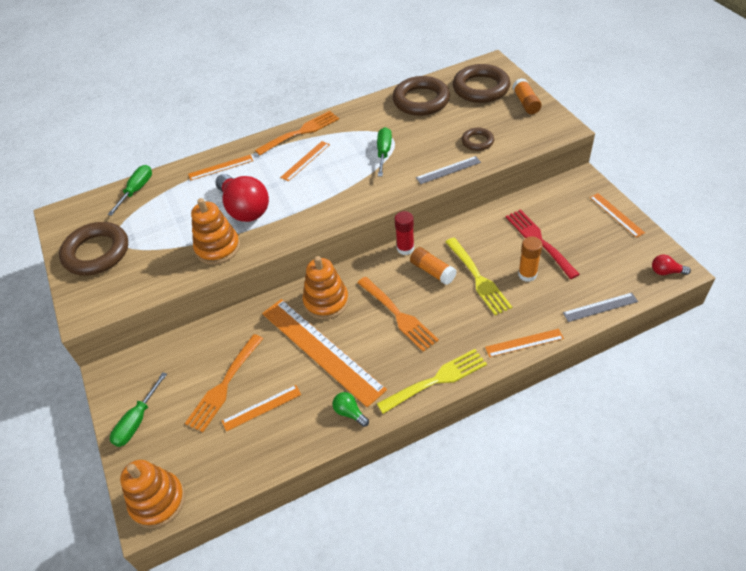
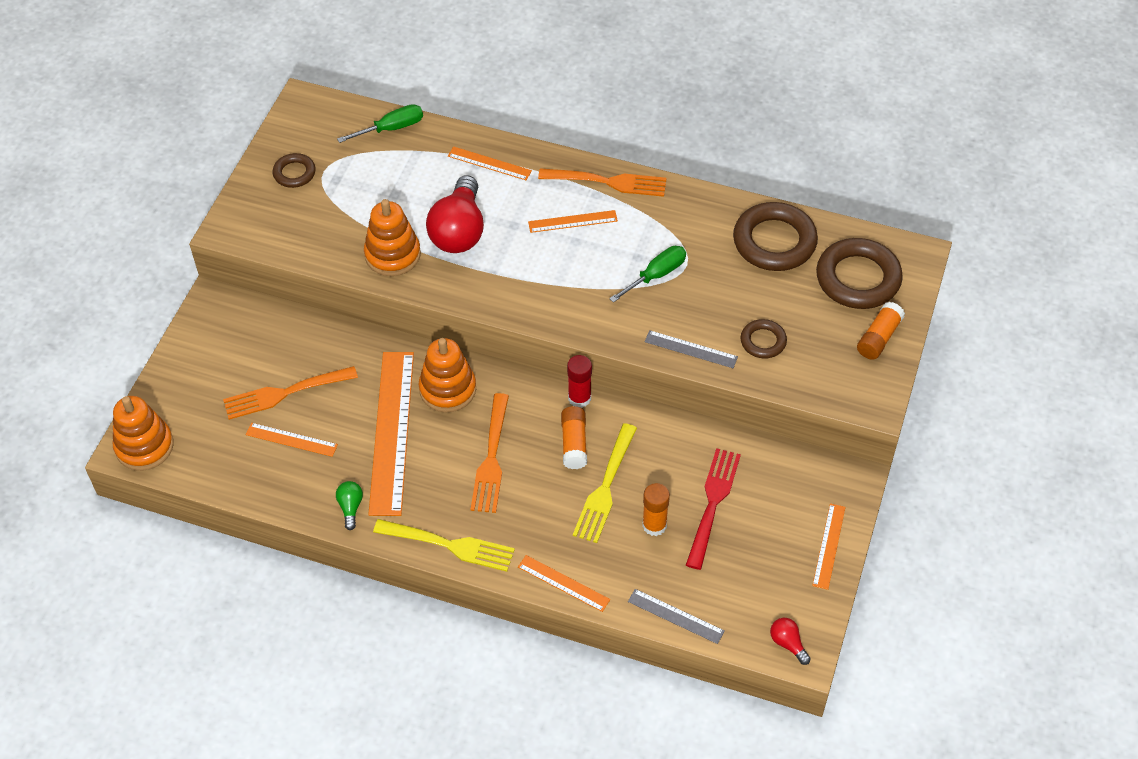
camera: 40 degrees right, 5 degrees up
(96, 253) = (294, 173): brown ring -> brown ring, size x0.53
(137, 421) = (193, 365): green screwdriver -> none

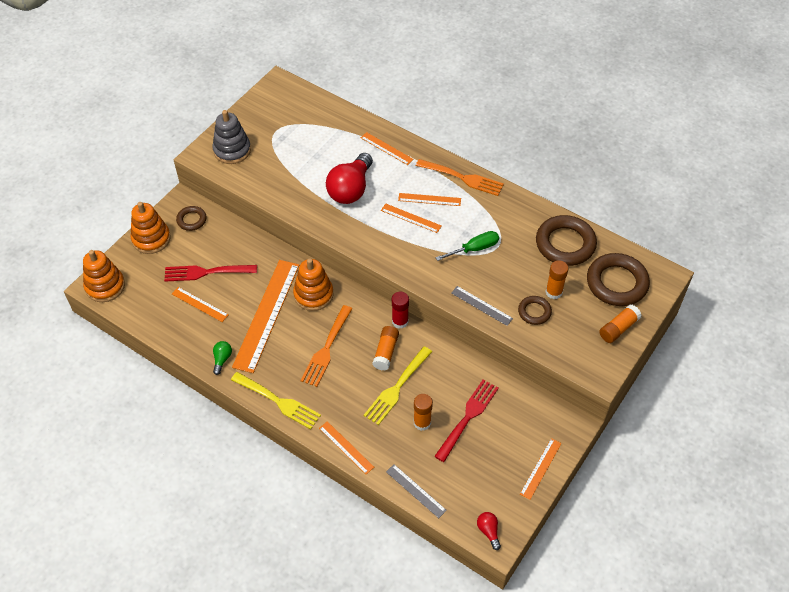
camera: 15 degrees right, 0 degrees up
(271, 212) = (232, 150): none -> grey stacking toy
(285, 393) = (206, 272): orange fork -> red fork
(294, 173) = (256, 128): brown ring -> brown ring (191, 220)
(391, 128) = (329, 112): green screwdriver -> none
(392, 255) = (301, 195): orange stacking toy -> orange stacking toy (151, 239)
(556, 253) = (411, 218): none -> orange ruler
(780, 309) = (553, 292): none -> orange glue stick

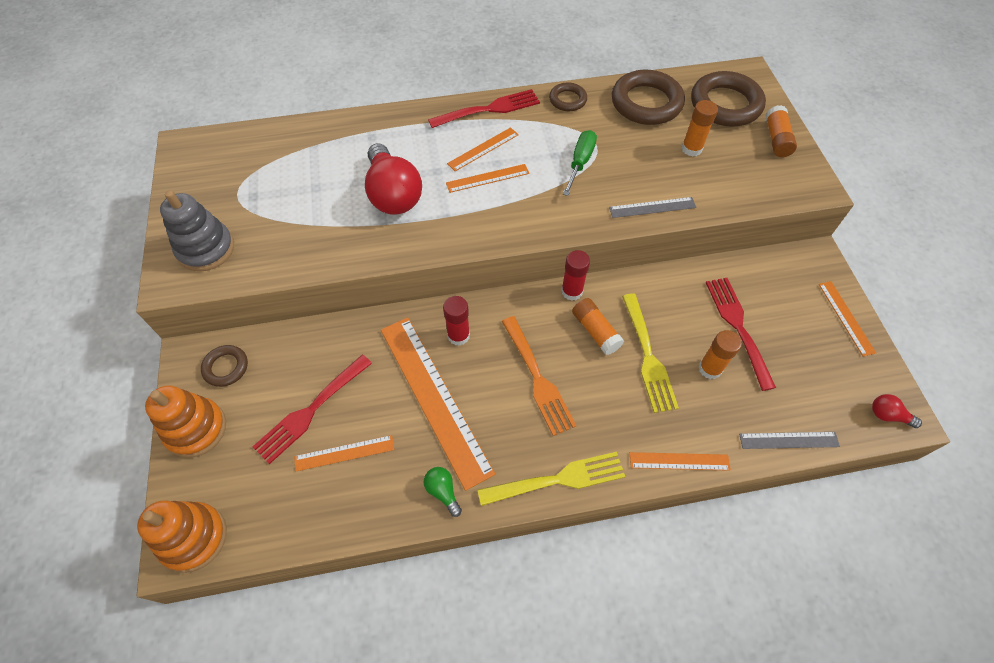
camera: 45 degrees left, 5 degrees up
(313, 294) = (458, 335): orange stacking toy -> red glue stick
(386, 148) = (382, 132): orange ruler -> none
(463, 178) = (489, 109): orange fork -> red fork
(534, 312) = (700, 177): brown ring -> brown ring (567, 100)

